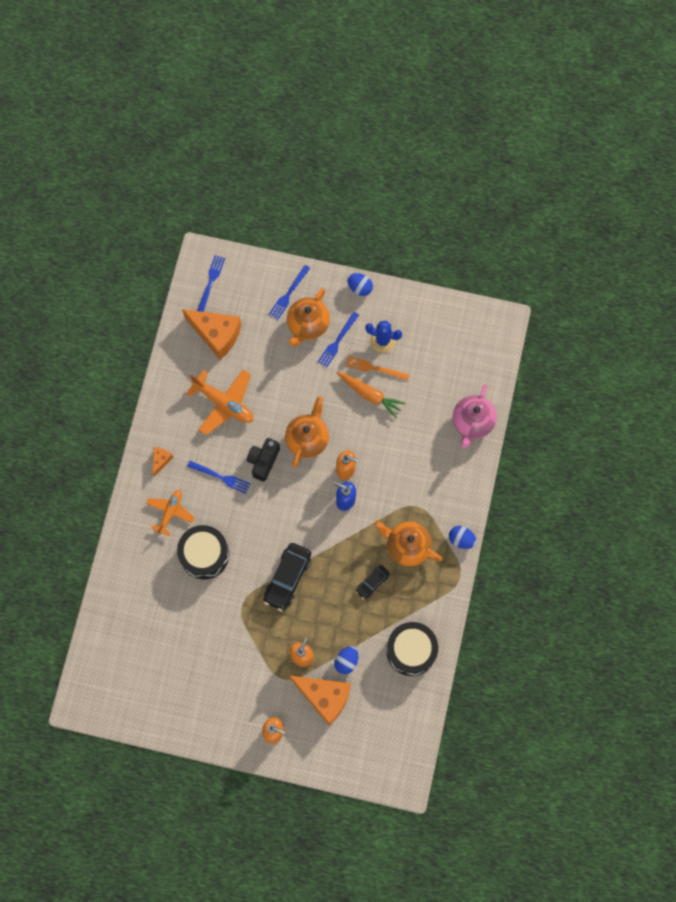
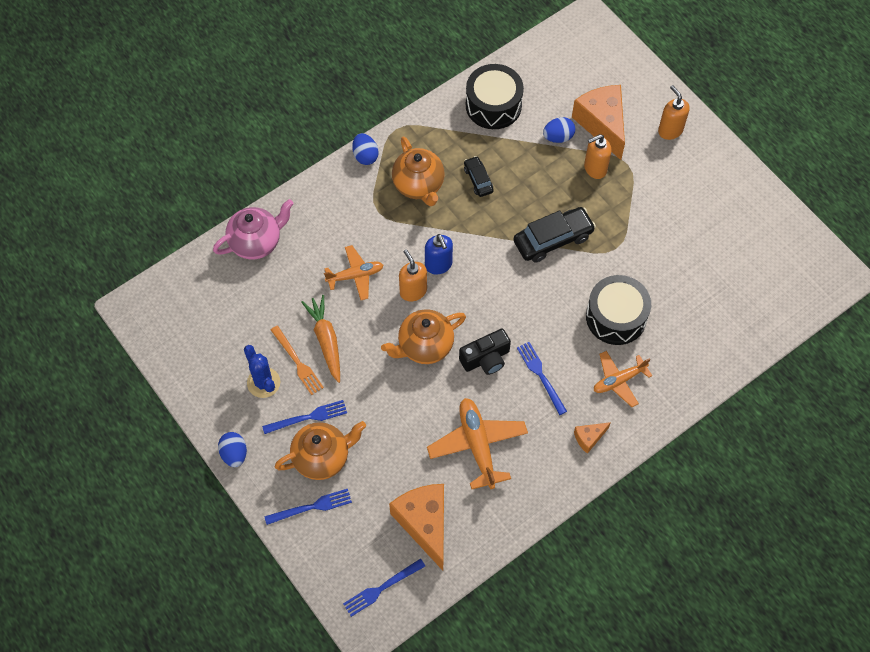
camera: 140 degrees left, 10 degrees down
(372, 583) = (478, 180): black car -> black car turned 105 degrees counterclockwise
(391, 450) = (355, 275): none -> orange plane

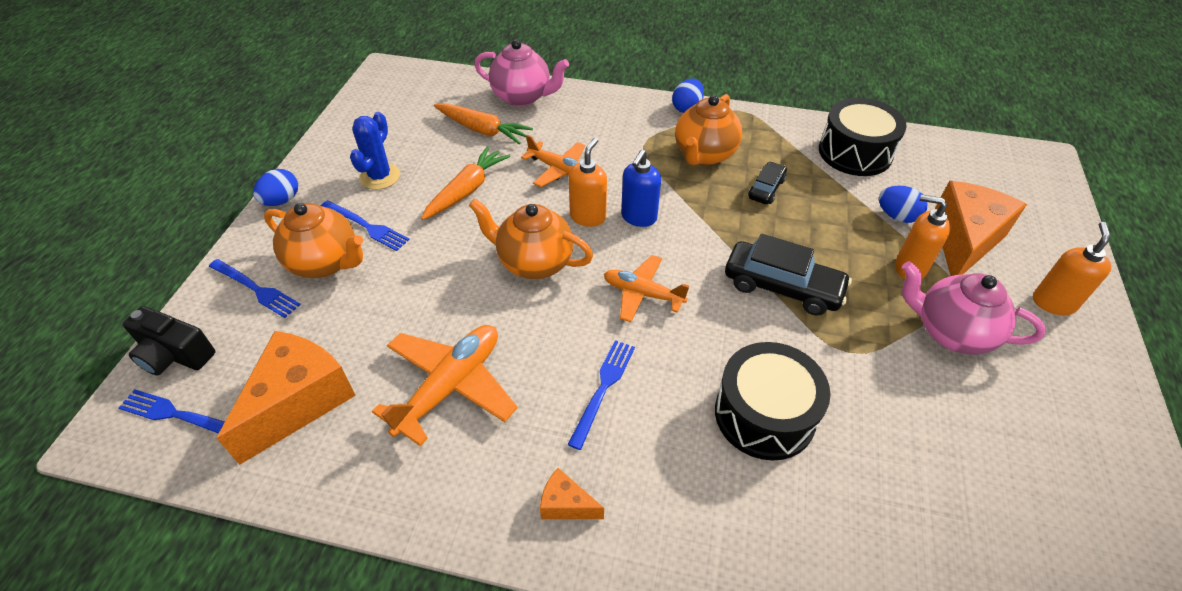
camera: 50 degrees right, 15 degrees down
(271, 291) = (482, 130): none -> orange carrot
(297, 362) = (423, 185): orange fork -> none
(486, 359) = (572, 322): black camera -> black camera (175, 355)
(619, 380) = (683, 481): orange plane -> orange plane (643, 294)
(645, 193) = (951, 332): none -> pink teapot

